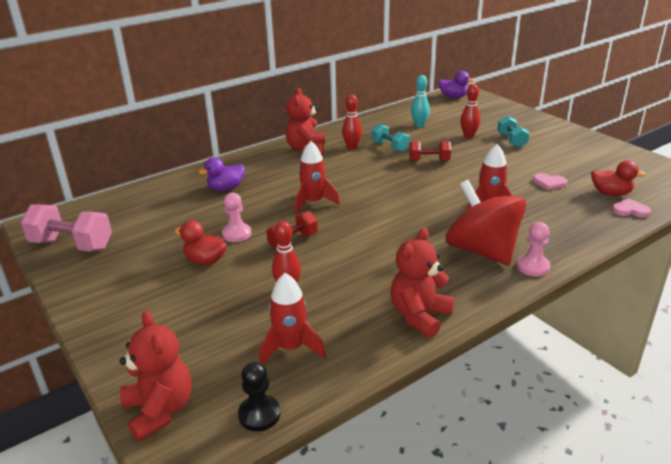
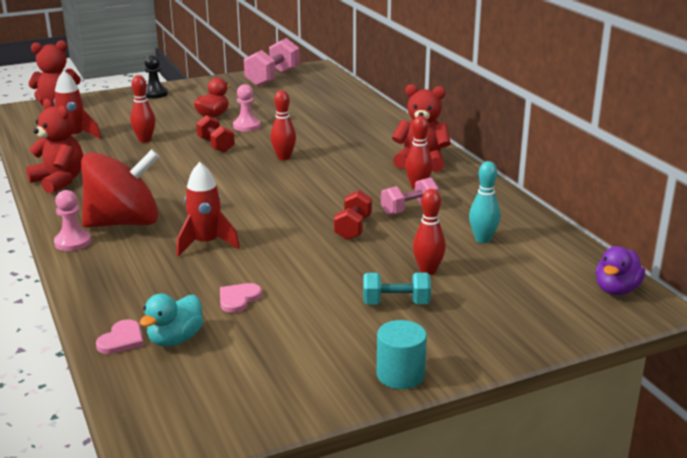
camera: 100 degrees right, 5 degrees down
(226, 188) = (340, 124): purple duck -> none
(259, 414) = (23, 127): black pawn -> black pawn (155, 94)
(313, 202) = (284, 157): red rocket -> red bowling pin
(389, 147) = (409, 209): turquoise dumbbell -> pink dumbbell
(575, 134) = (400, 375): none -> turquoise cylinder
(610, 193) = (175, 339): red duck -> turquoise duck

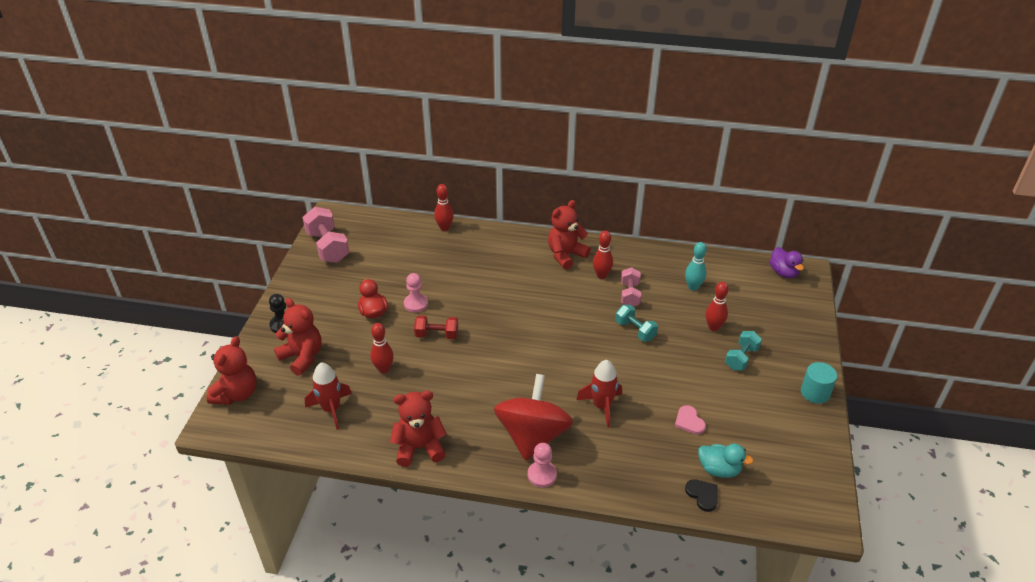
camera: 55 degrees left, 15 degrees up
(122, 340) = (703, 495): pink heart -> black heart
(125, 111) = (302, 357): none -> red teddy bear
(175, 339) = (719, 469): turquoise duck -> turquoise duck turned 45 degrees counterclockwise
(284, 157) = (495, 311): red bowling pin -> red bowling pin (444, 228)
(353, 228) = (635, 330): red dumbbell -> turquoise dumbbell

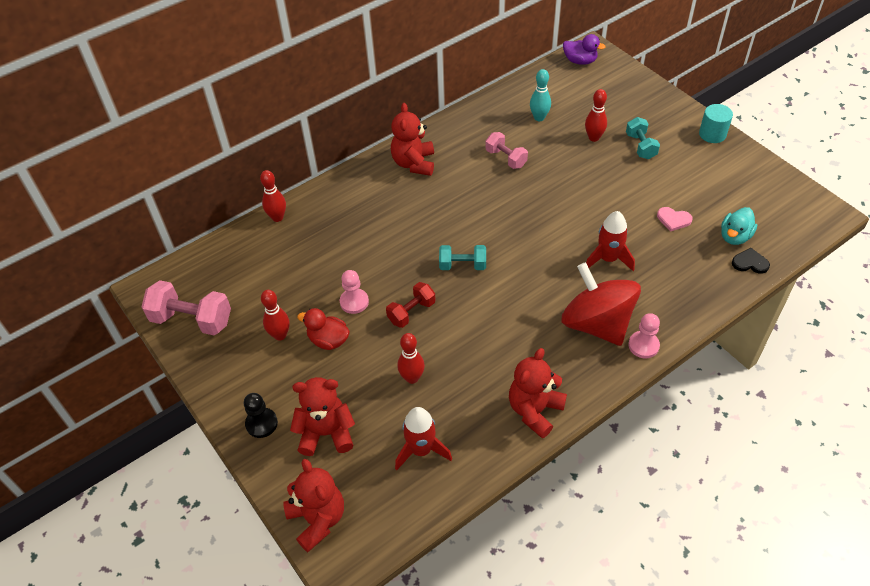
camera: 45 degrees left, 10 degrees up
(601, 275) = (464, 159): red bowling pin -> red bowling pin (280, 335)
(635, 330) = (548, 183): turquoise dumbbell -> turquoise dumbbell (462, 265)
(719, 469) = (734, 236): turquoise duck -> turquoise duck turned 150 degrees clockwise

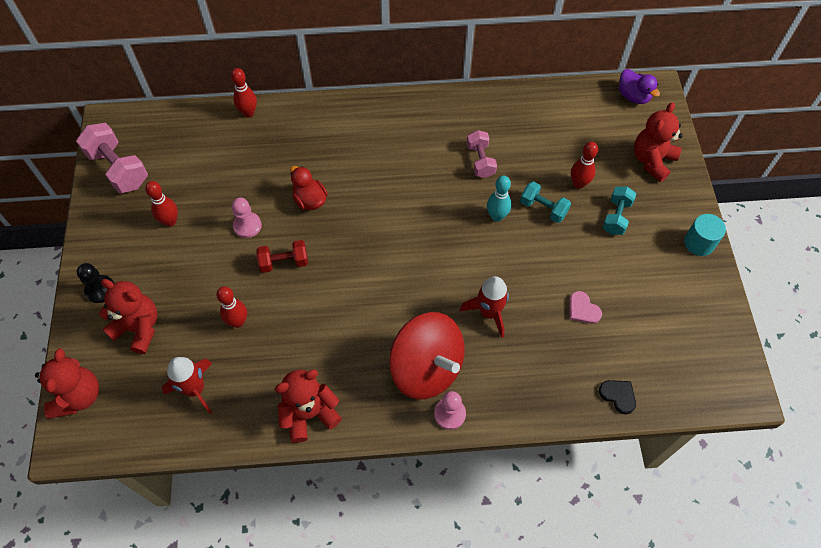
camera: 30 degrees right, 10 degrees up
(328, 340) = (202, 248): red duck -> red duck (310, 200)
(414, 163) = (397, 122): red teddy bear -> red teddy bear (652, 161)
(462, 265) = (359, 244): turquoise dumbbell -> turquoise dumbbell (543, 208)
(539, 118) = (544, 136): turquoise bowling pin -> turquoise bowling pin (497, 216)
(597, 324) = (426, 368): red spinning top -> red spinning top turned 135 degrees clockwise
(734, 236) = (627, 361): turquoise duck -> none

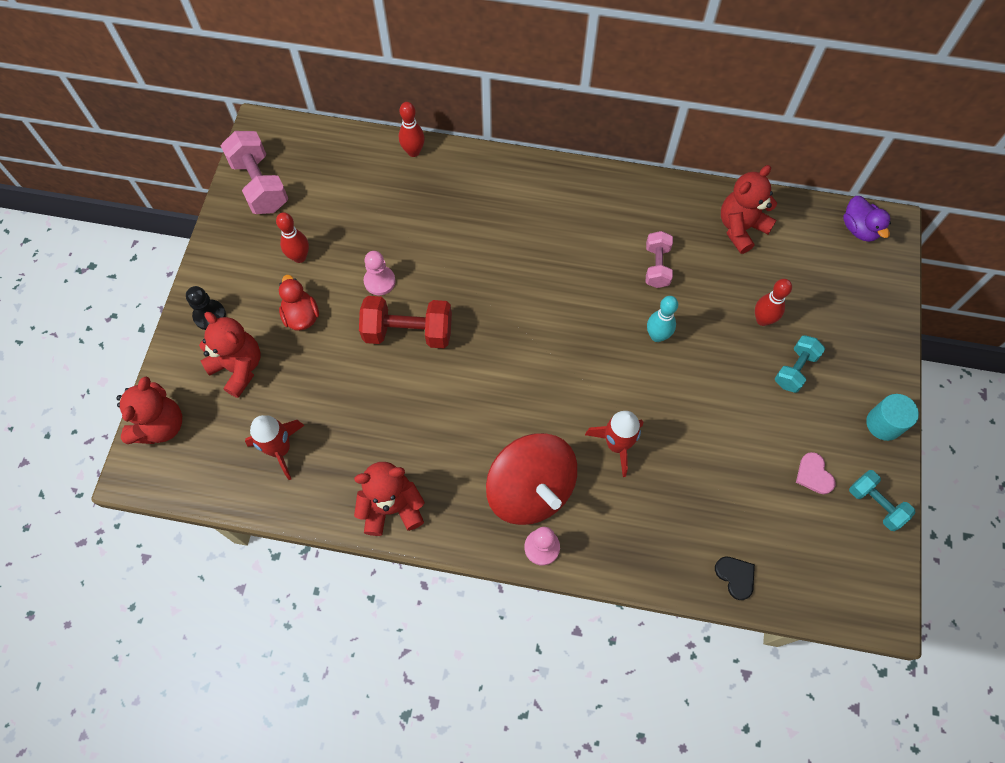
camera: 15 degrees right, 5 degrees up
(238, 322) = (343, 386): red bowling pin -> none
(284, 262) = (408, 332): red dumbbell -> red dumbbell, size x1.61
(310, 200) = (454, 268): red duck -> red duck (301, 316)
(543, 208) = (713, 339): turquoise dumbbell -> turquoise dumbbell (875, 504)
(583, 309) = (724, 468): pink heart -> pink heart (814, 475)
(652, 161) = (857, 312): red teddy bear -> red teddy bear (740, 228)

